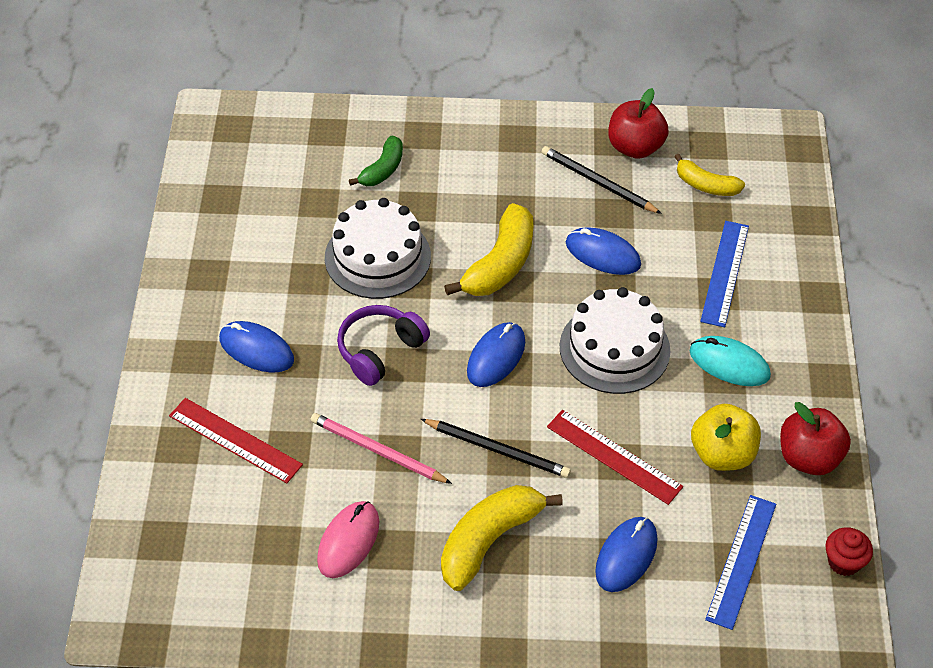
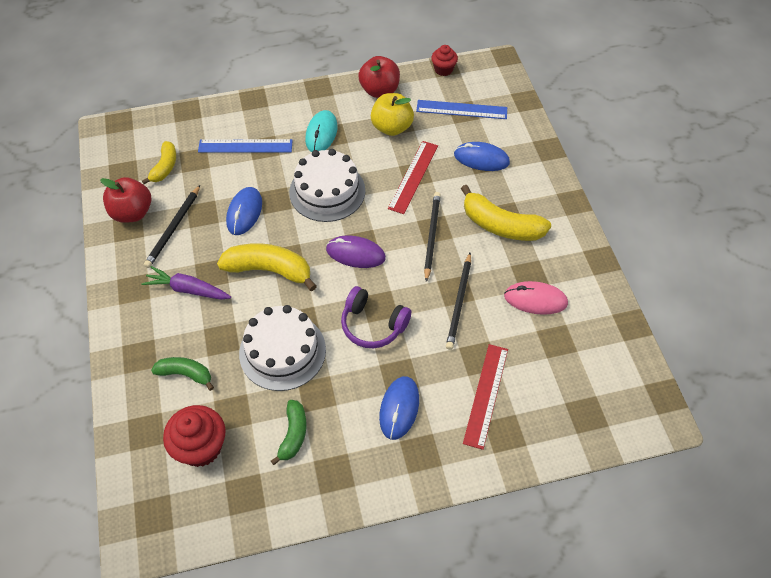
camera: 105 degrees left, 5 degrees up
(268, 248) = (293, 434): none -> green banana
(289, 171) = (201, 447): none -> red cupcake
(377, 451) = (459, 303): pink pencil -> black pencil
(496, 357) = (355, 254): blue mouse -> purple mouse
(498, 185) = (188, 289): none -> purple carrot

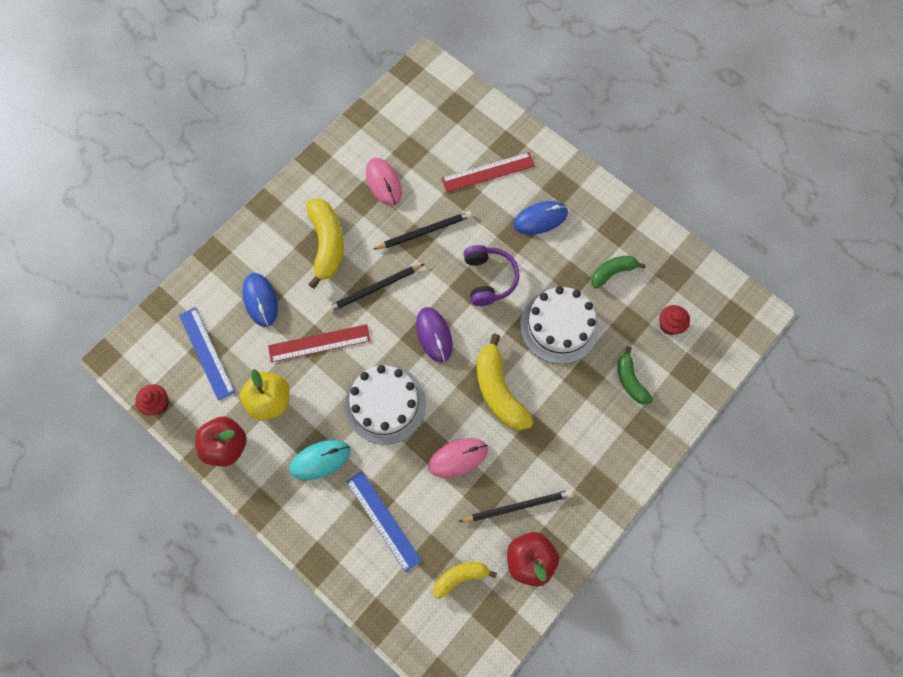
camera: 125 degrees left, 15 degrees up
(188, 289) = (564, 441): purple carrot -> none
(201, 447) = (669, 325): red cupcake -> red cupcake, size x0.60
(244, 212) = (458, 458): blue mouse -> pink mouse

